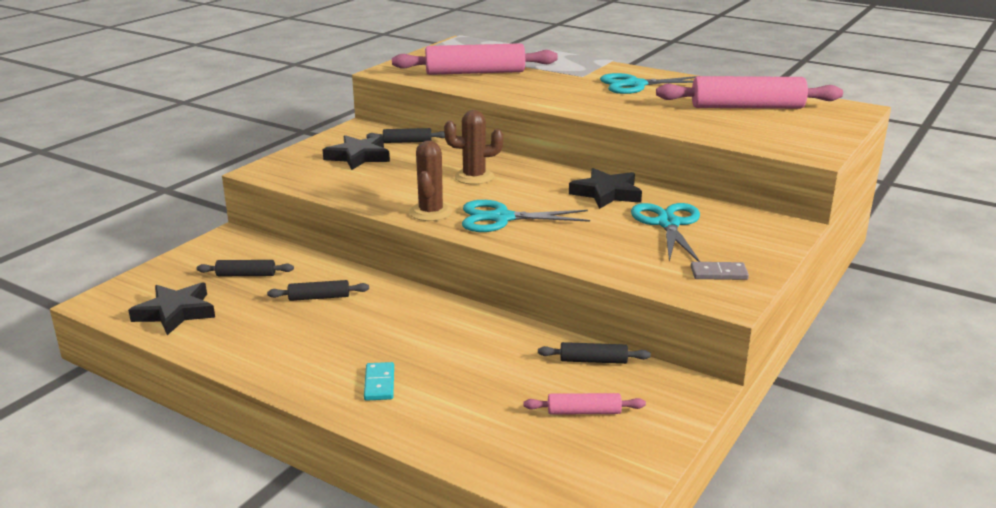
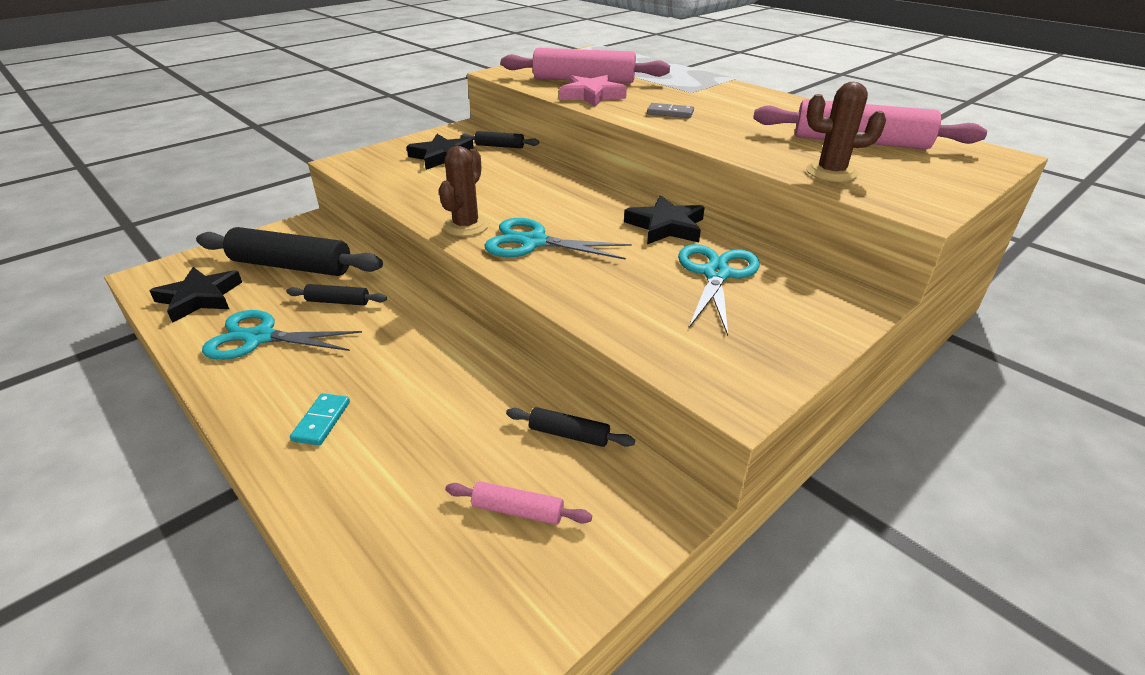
camera: 15 degrees right, 10 degrees up
(246, 275) = (291, 266): black rolling pin -> black rolling pin, size x2.14
(474, 177) = (538, 191): brown cactus -> brown cactus (831, 172)
(494, 87) = (591, 95): none -> pink star
(635, 85) = (743, 106): turquoise scissors -> turquoise scissors (260, 338)
(719, 273) = (745, 354): grey domino -> grey domino (670, 113)

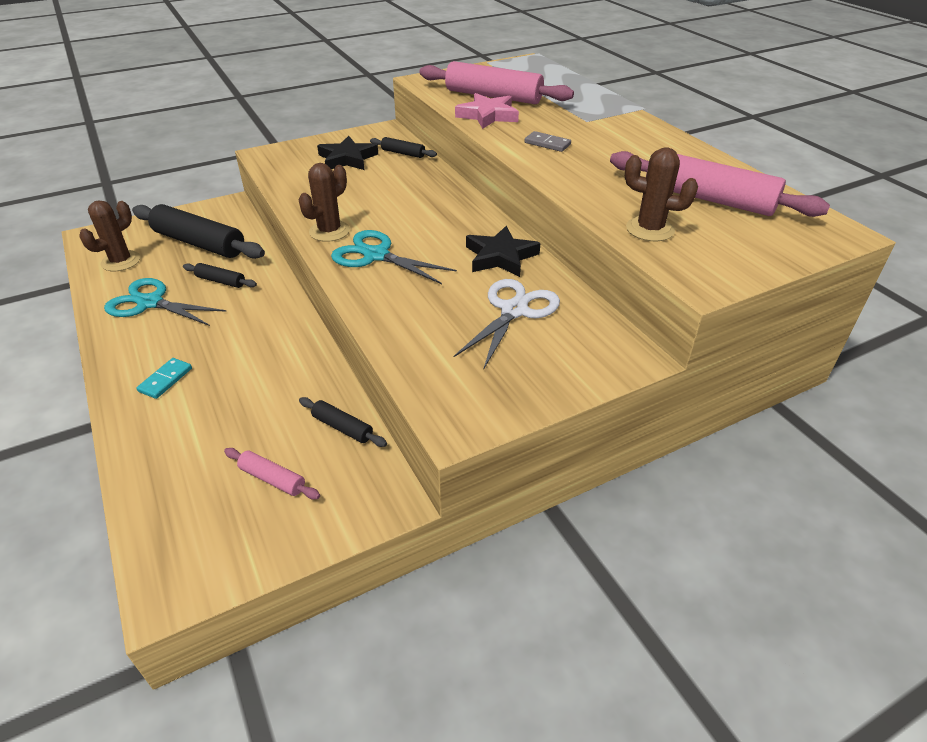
camera: 15 degrees right, 5 degrees up
(199, 298) = (121, 261): black star -> brown cactus
(716, 274) = (514, 310): turquoise scissors -> white scissors

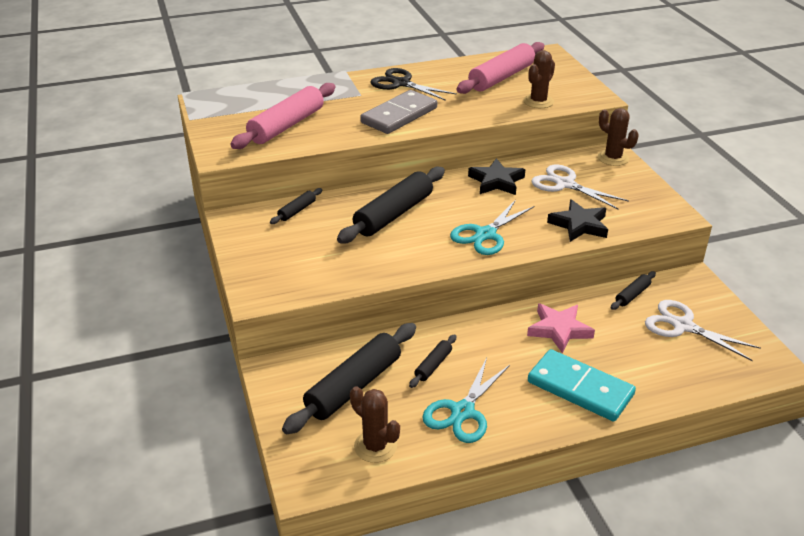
camera: 80 degrees left, 5 degrees down
(165, 380) = (580, 388): turquoise domino -> turquoise domino, size x2.21
(272, 479) = (682, 326): pink rolling pin -> white scissors
(329, 231) = (441, 256): brown cactus -> brown cactus (613, 158)
(347, 159) = (295, 243): black star -> black star (579, 225)
(407, 199) = (393, 214): none -> black rolling pin
(488, 115) = (331, 132): pink star -> pink star (559, 330)
(547, 144) = (399, 115): grey domino -> grey domino, size x2.21
(633, 138) = (401, 83): none -> black scissors

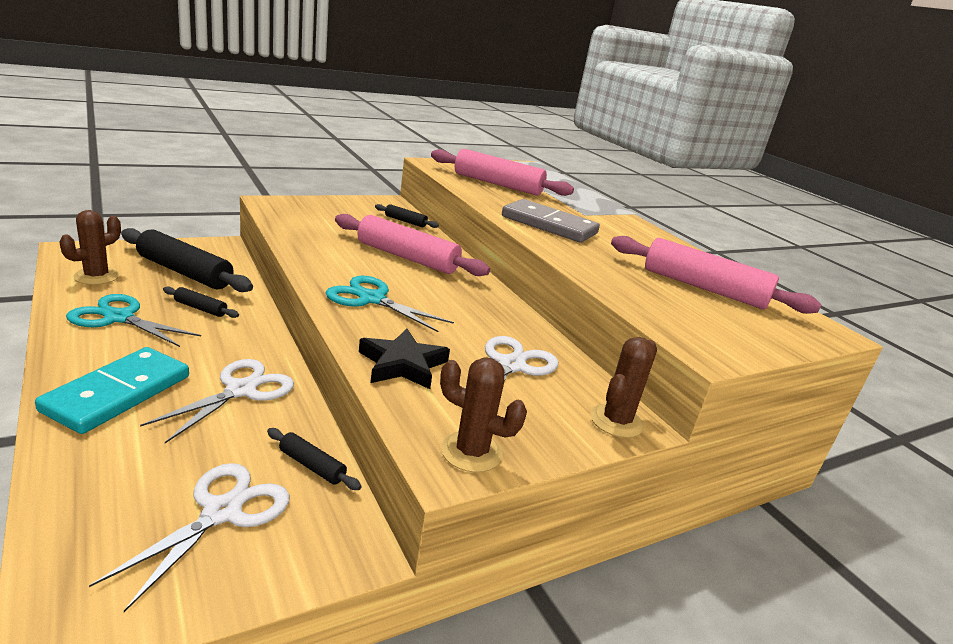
camera: 75 degrees right, 10 degrees down
(393, 214) = (407, 257): black rolling pin -> pink rolling pin
(401, 83) = (628, 233): black scissors -> none
(496, 181) = (497, 317): black star -> none
(538, 101) = (651, 304): brown cactus -> brown cactus (471, 452)
(559, 330) = (241, 390): pink star -> white scissors

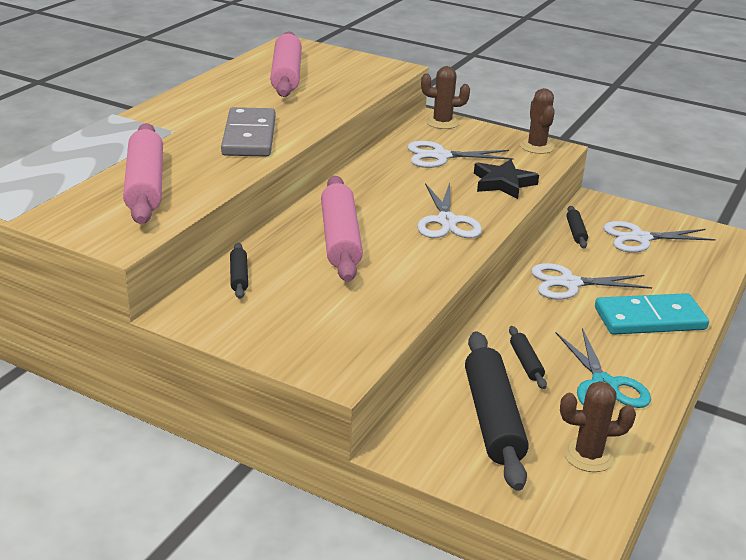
camera: 120 degrees left, 5 degrees up
(372, 299) = (446, 221): turquoise scissors -> white scissors

